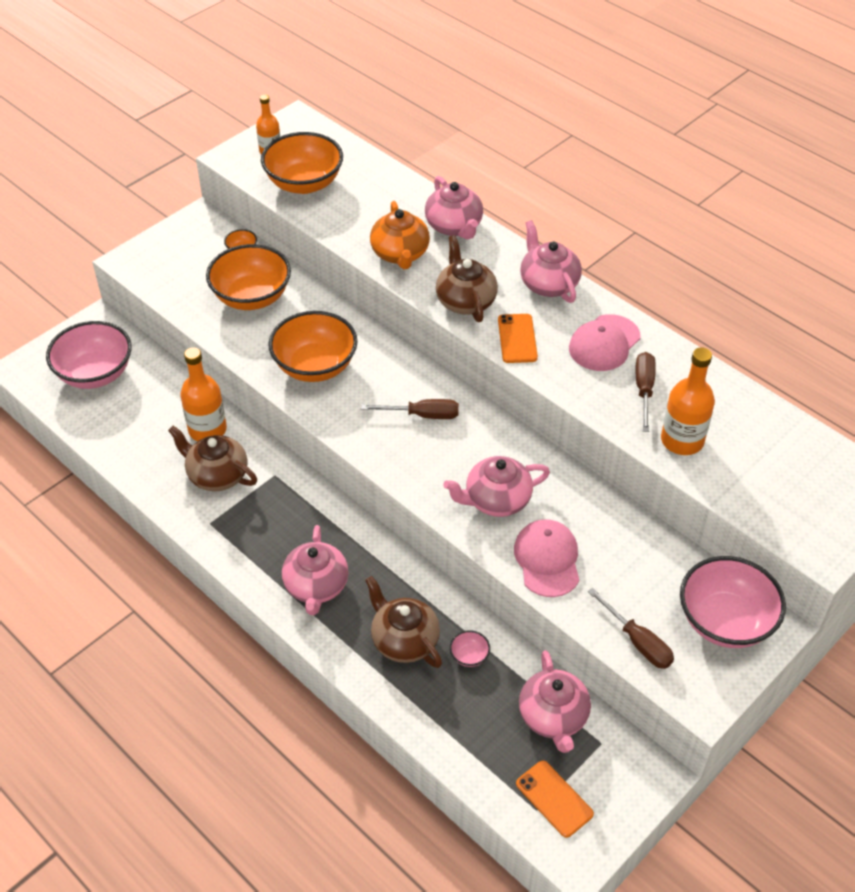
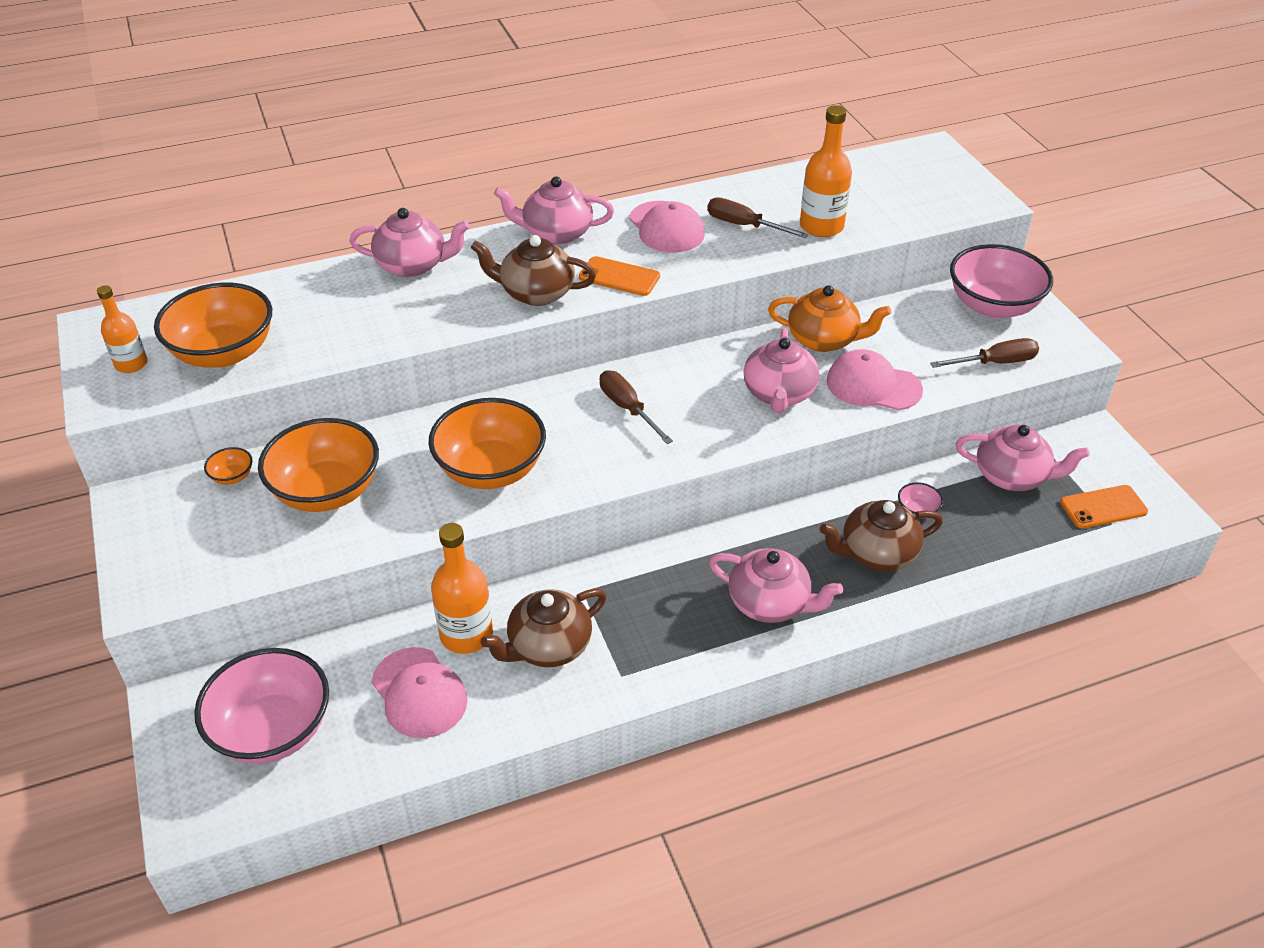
camera: 65 degrees left, 5 degrees down
(150, 427) = (419, 693): none -> pink cap
(400, 254) = (422, 315): orange teapot -> orange teapot (824, 340)
(422, 415) = (628, 408): brown screwdriver -> brown screwdriver turned 60 degrees counterclockwise

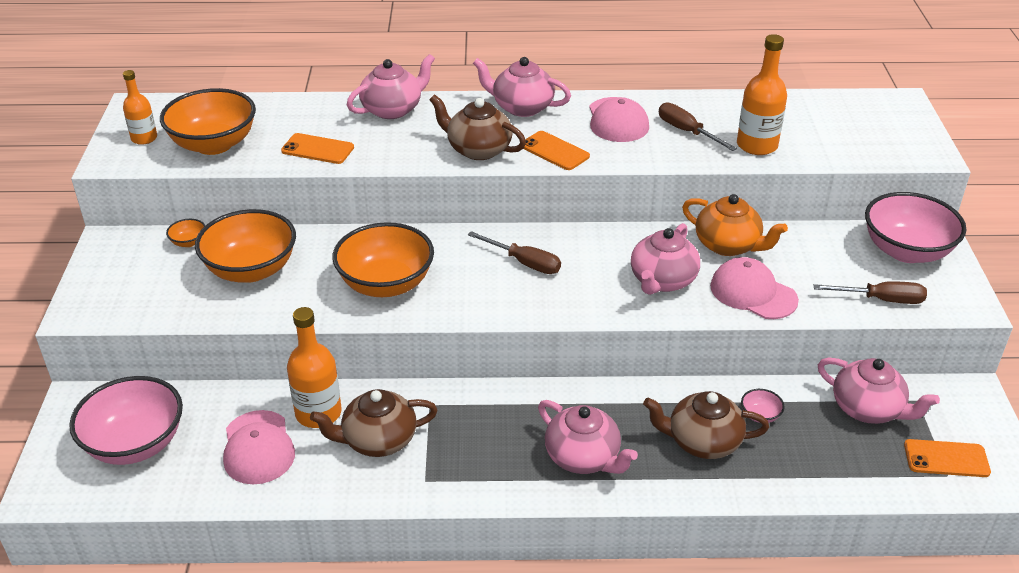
camera: 20 degrees right, 5 degrees down
(353, 332) = (317, 149): none -> orange phone
(413, 265) = (393, 109): pink teapot -> pink teapot turned 60 degrees counterclockwise
(628, 408) = (524, 263): brown screwdriver -> brown screwdriver turned 135 degrees clockwise

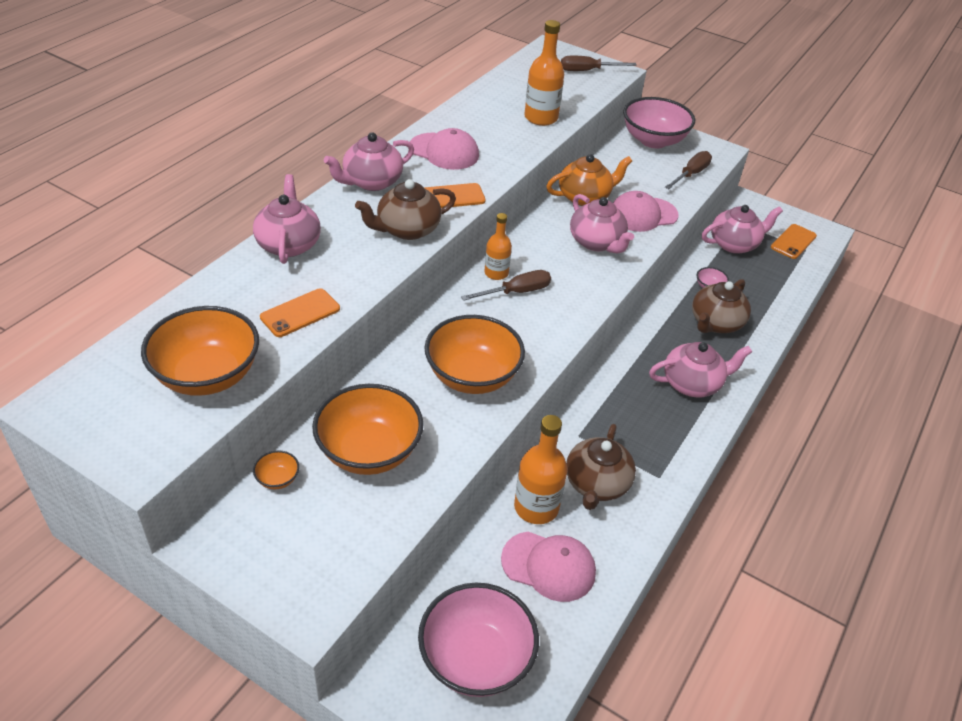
camera: 60 degrees left, 5 degrees up
(144, 138) = (129, 422): orange bottle -> orange bottle (496, 273)
(687, 132) = (493, 133): brown screwdriver -> brown screwdriver (588, 71)

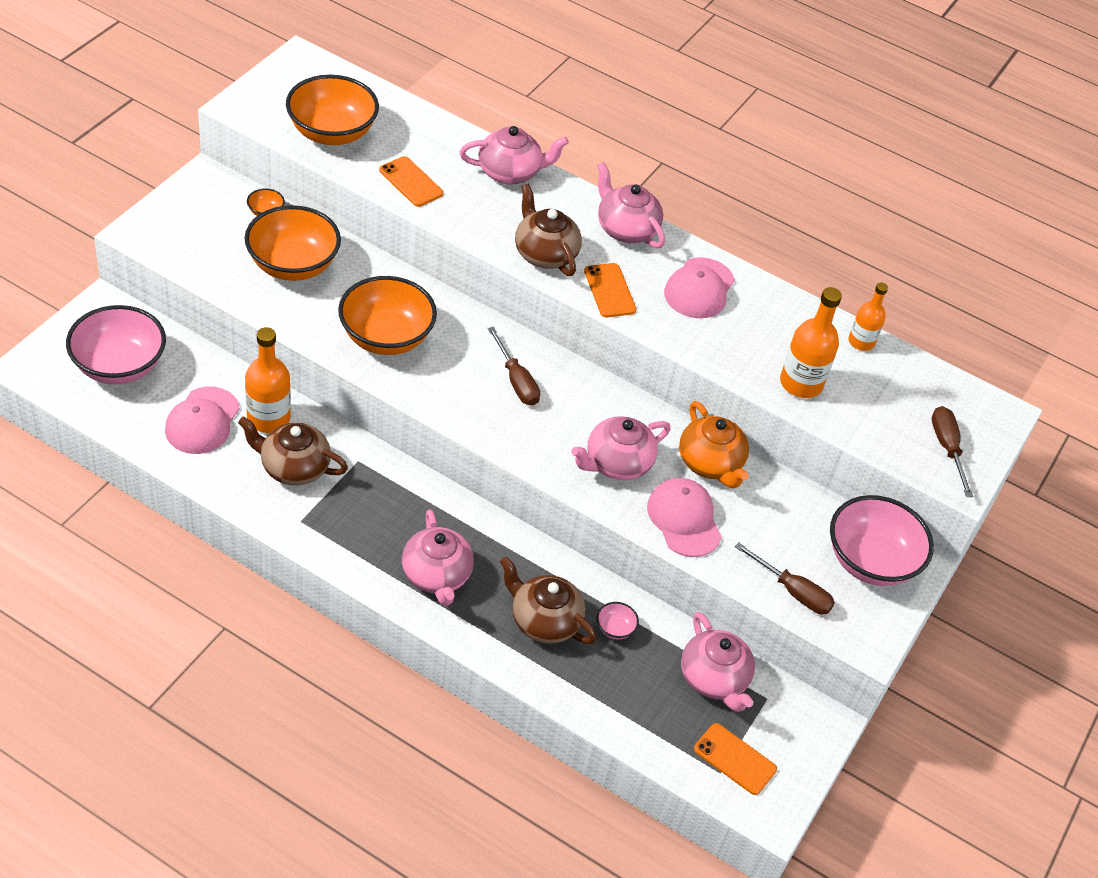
camera: 85 degrees right, 5 degrees up
(496, 273) = (547, 366): orange bottle -> orange bottle (861, 342)

